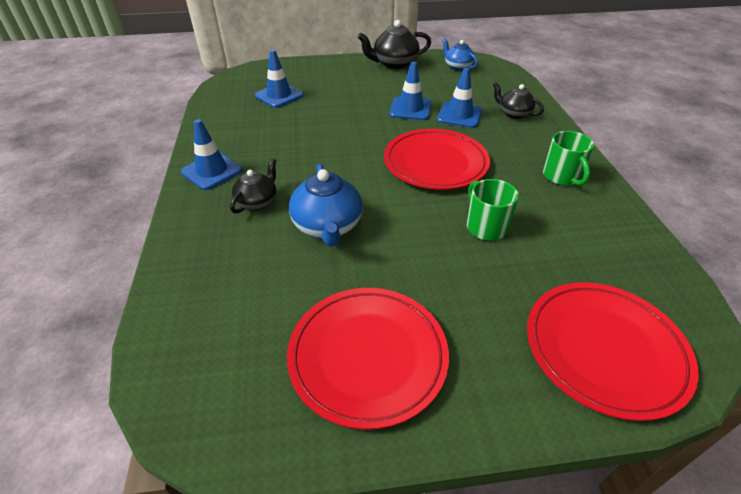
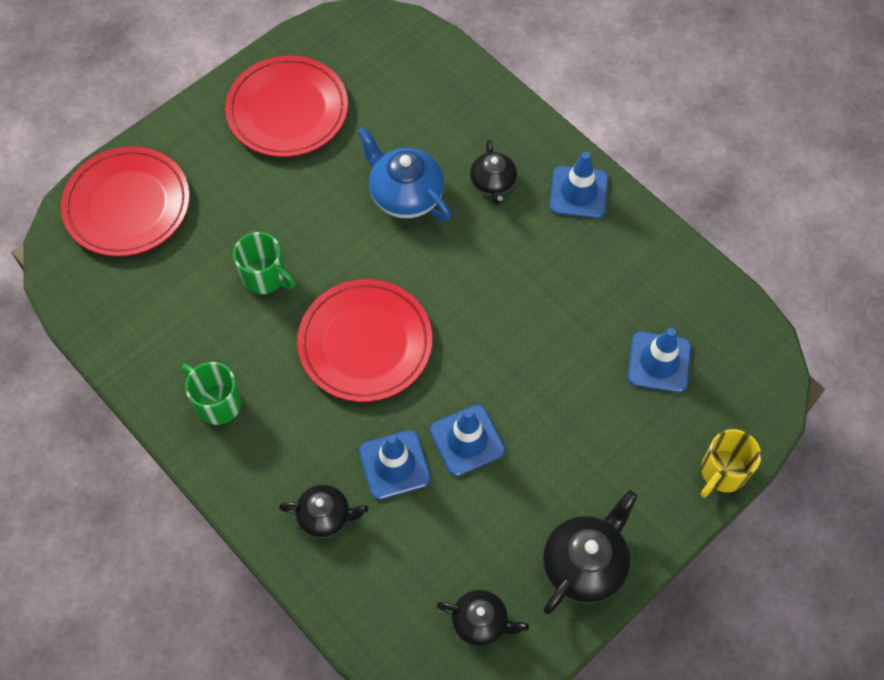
camera: 145 degrees right, 20 degrees up
(302, 63) = (722, 472): none -> yellow mug
(457, 67) = (481, 622): blue teapot -> black teapot

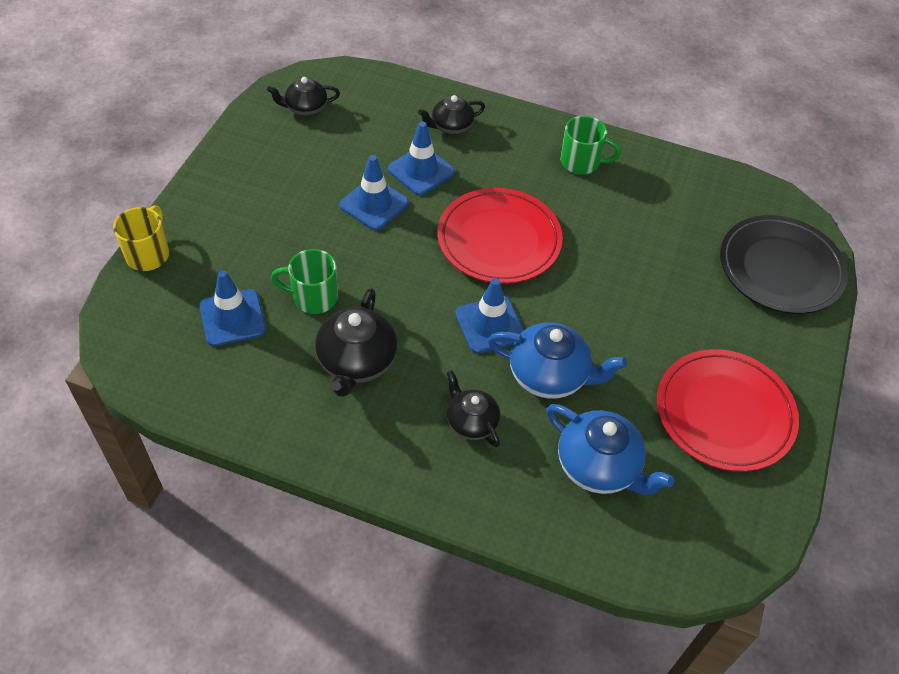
camera: 150 degrees right, 10 degrees down
(127, 205) = (780, 268): red plate -> black plate
(265, 277) = (618, 257): green mug -> green mug (313, 297)
(414, 113) = (599, 466): none -> blue teapot
(578, 192) = (378, 449): blue traffic cone -> blue traffic cone (490, 325)
(584, 564) = (243, 161): black teapot -> black teapot (356, 362)

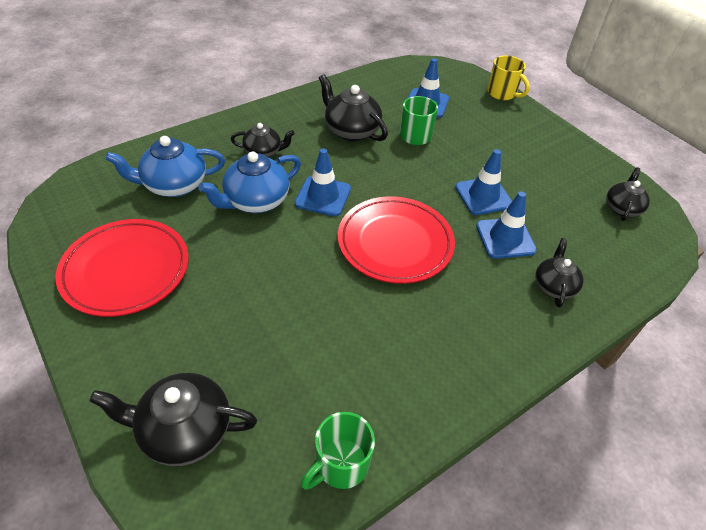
camera: 125 degrees right, 5 degrees down
(581, 162) = (446, 357): green mug -> green mug (340, 464)
(780, 268) = (185, 430): black plate -> black teapot

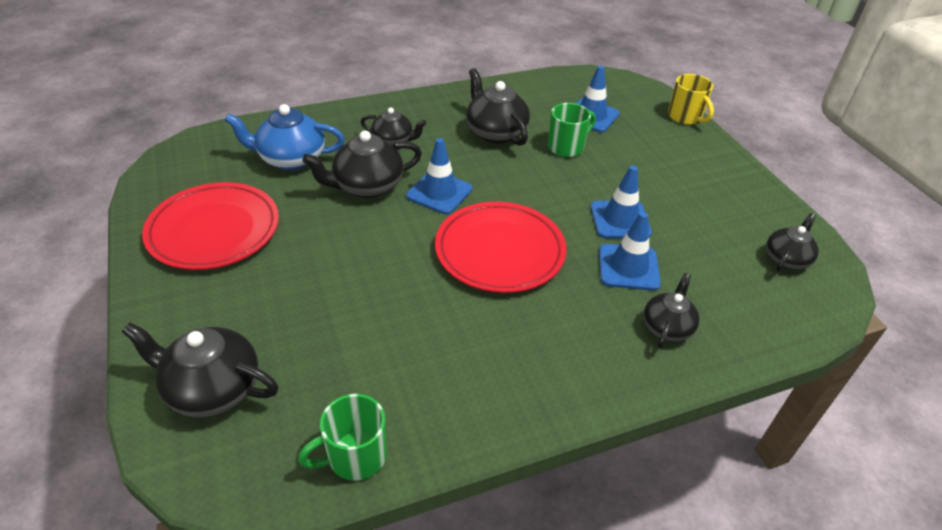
camera: 15 degrees right, 5 degrees down
(256, 201) = (367, 186): blue teapot -> black teapot

